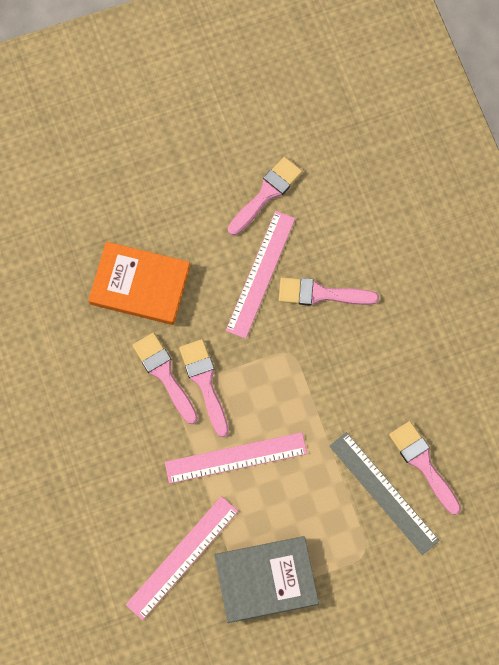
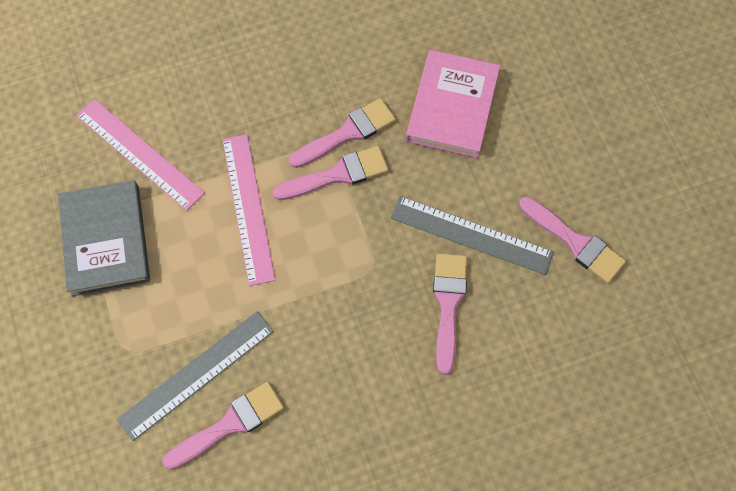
camera: 90 degrees right, 5 degrees down
(140, 285) = (452, 106): orange book -> pink book
(261, 274) = (471, 235): pink ruler -> grey ruler

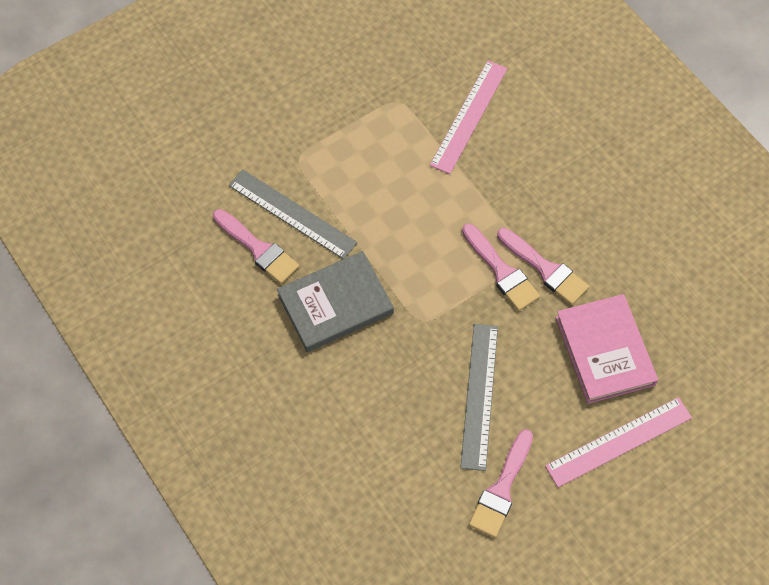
camera: 75 degrees right, 5 degrees down
(106, 240) = (385, 116): grey book -> grey book (335, 304)
(248, 208) = (447, 210): pink ruler -> pink ruler (619, 442)
(448, 304) = (407, 391): pink brush -> none
(452, 106) = (605, 351): pink book -> pink book turned 75 degrees clockwise

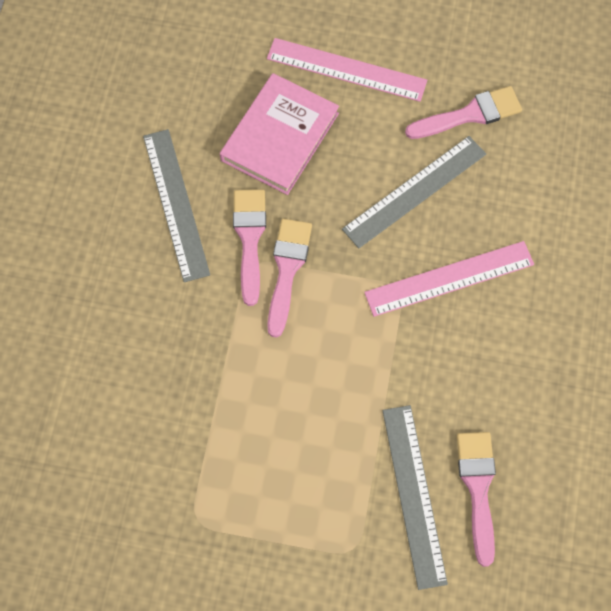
camera: 135 degrees left, 5 degrees up
(335, 304) = (457, 371): grey book -> none
(469, 116) = (151, 438): pink ruler -> pink ruler (449, 278)
(613, 249) = (176, 204): none -> grey ruler

